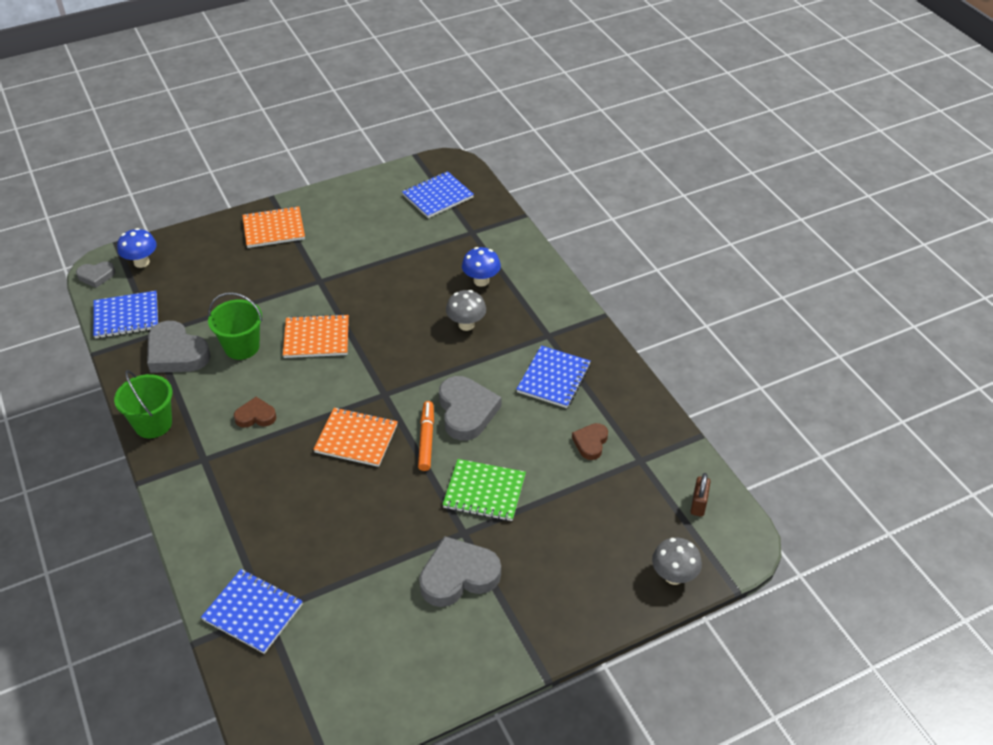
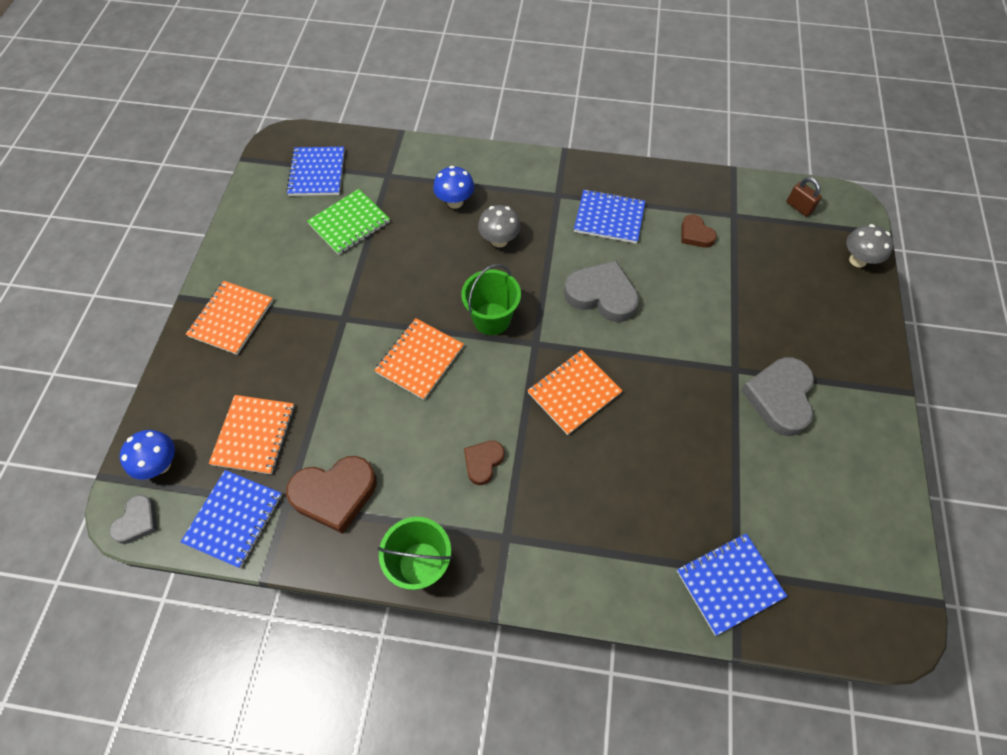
camera: 55 degrees left, 15 degrees up
(176, 353) = (335, 494): grey heart -> brown heart
(192, 291) = (254, 435): none -> orange notebook
(242, 347) = (377, 429): green bucket -> green bucket (491, 319)
(426, 439) = (613, 340): orange marker -> none
(484, 492) = (700, 331): green notebook -> green notebook (349, 223)
(553, 378) = (609, 218): blue notebook -> blue notebook turned 45 degrees counterclockwise

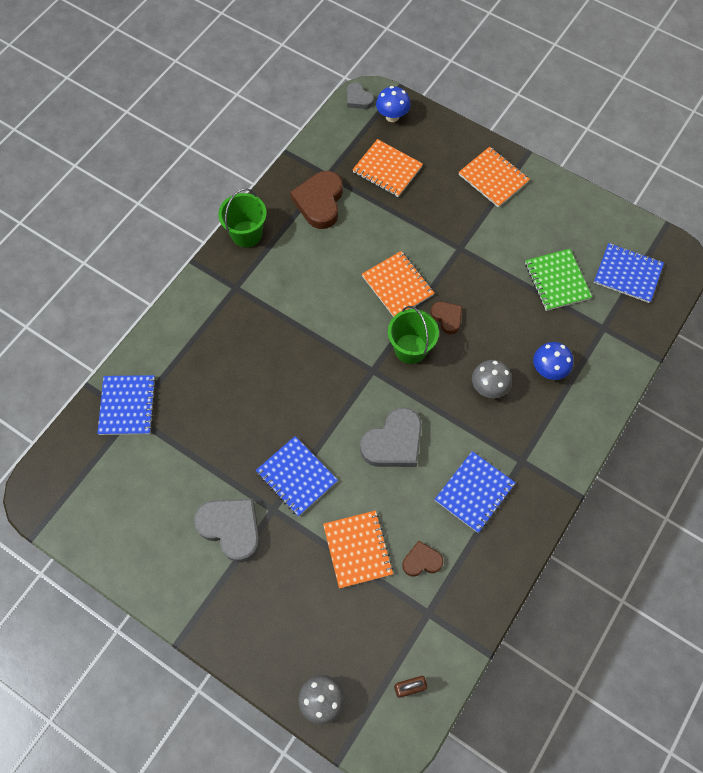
camera: 115 degrees right, 5 degrees up
(234, 519) = (333, 146): blue notebook -> blue notebook (296, 476)
(483, 462) = (294, 295): brown heart -> brown heart (447, 318)
(574, 393) = (316, 377): orange notebook -> orange notebook (357, 549)

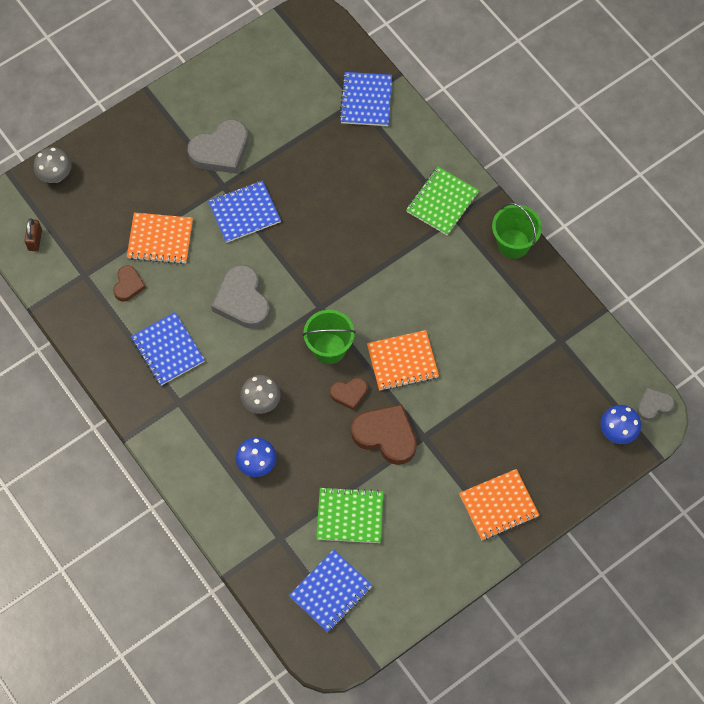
camera: 110 degrees right, 0 degrees up
(127, 406) = (366, 100): blue notebook -> blue notebook turned 75 degrees clockwise
(223, 303) = (442, 202): none -> green notebook
(319, 202) = (528, 322): brown heart -> brown heart (386, 436)
(387, 169) = (547, 401): orange notebook -> none

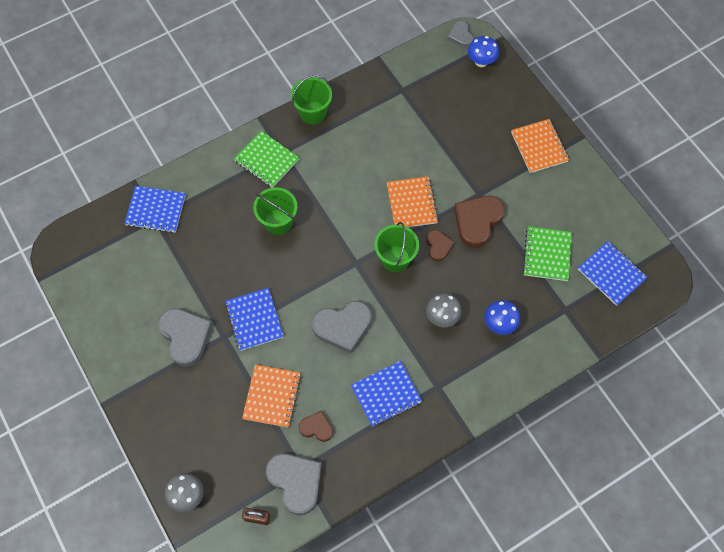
camera: 85 degrees left, 0 degrees up
(71, 271) = (296, 482): none -> grey heart
(364, 222) = (278, 222): none -> green bucket

